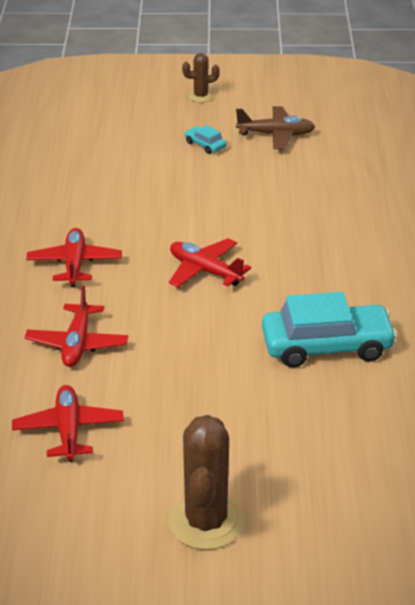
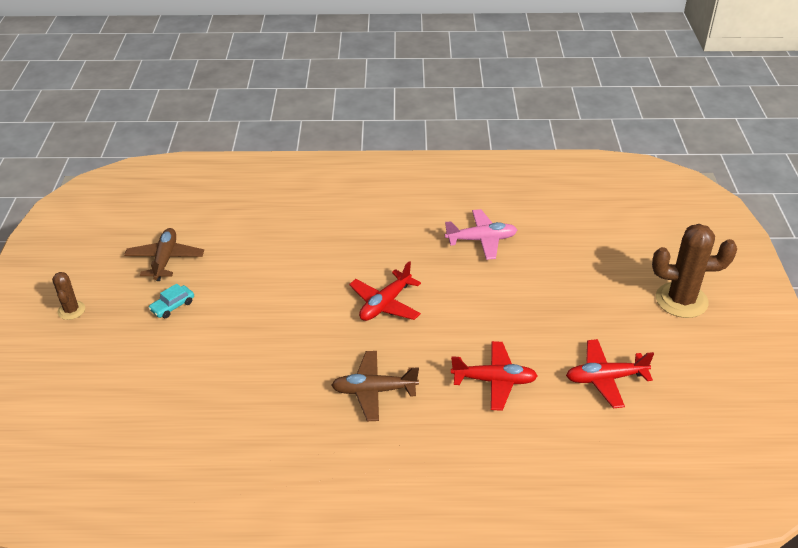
camera: 90 degrees left, 5 degrees up
(74, 264) = (374, 391): red plane -> brown plane
(327, 346) = (481, 240): turquoise car -> pink plane

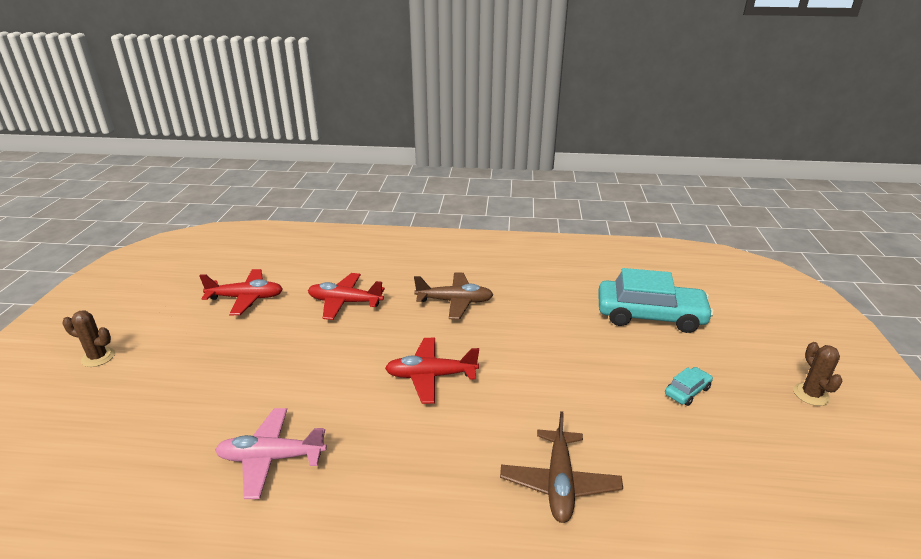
camera: 175 degrees left, 10 degrees down
(164, 387) = (650, 315): none -> turquoise car
(165, 259) = (739, 460): brown plane -> brown plane (559, 483)
(385, 304) = (431, 376): red plane -> red plane turned 135 degrees counterclockwise
(681, 300) = (98, 357): brown cactus -> brown cactus, size x0.52

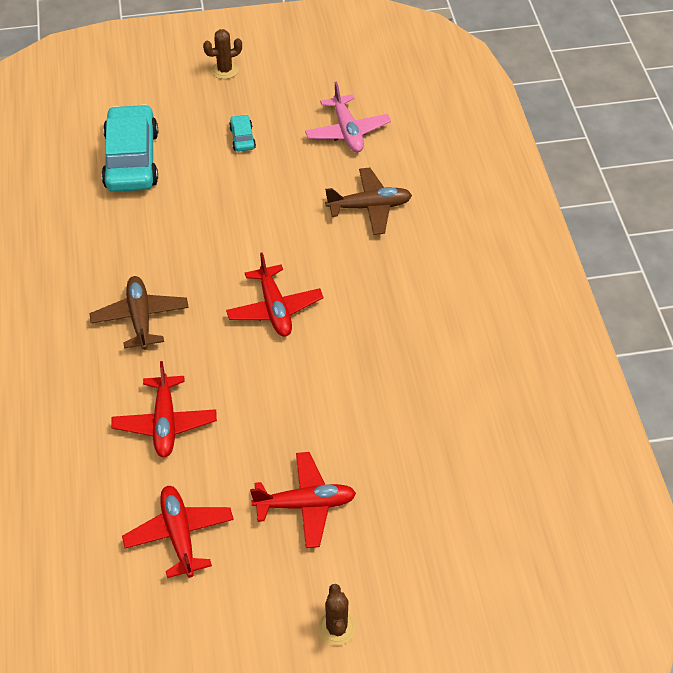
camera: 105 degrees left, 20 degrees up
(213, 360) = (305, 504): none -> red plane
(271, 458) = (413, 390): pink plane -> pink plane (347, 132)
(687, 391) = (242, 138): turquoise car -> turquoise car turned 45 degrees clockwise

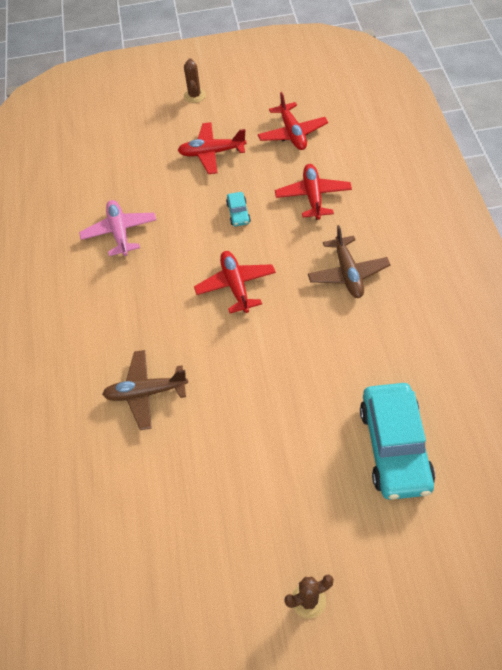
camera: 175 degrees left, 5 degrees up
(242, 138) = (277, 482): turquoise car -> turquoise car (238, 213)
(347, 132) = (160, 495): pink plane -> pink plane (119, 232)

